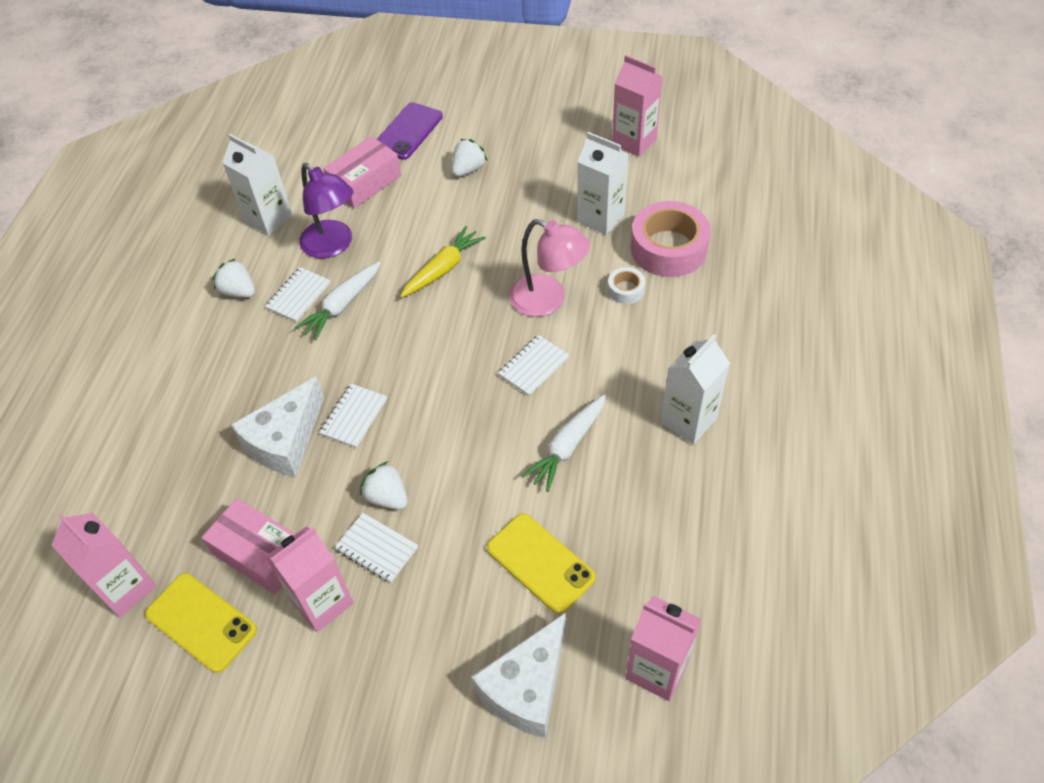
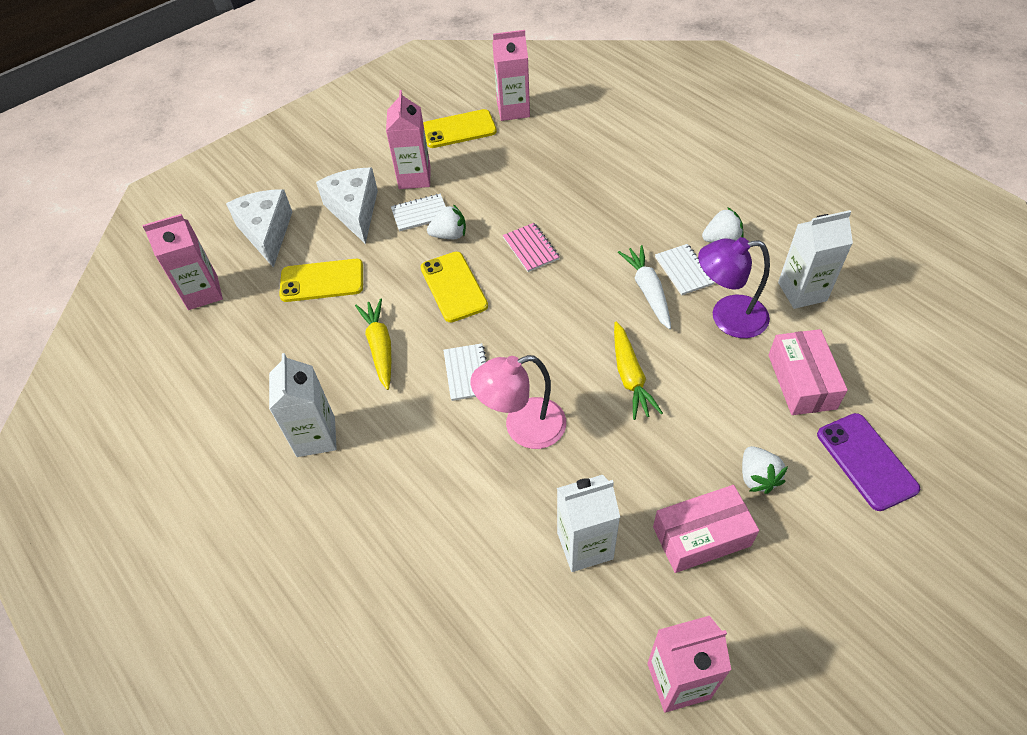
camera: 130 degrees right, 0 degrees up
(260, 554) = (474, 165): pink box -> pink box (701, 536)
(285, 441) = (546, 207): white cheese -> white cheese (355, 211)
(354, 416) = (531, 248): white notebook -> pink notebook
(451, 443) = (454, 287): none -> yellow phone
(567, 447) = (380, 347): white carrot -> yellow carrot
(626, 290) = (477, 495): white tape -> none
(668, 248) = (490, 574): pink tape -> none

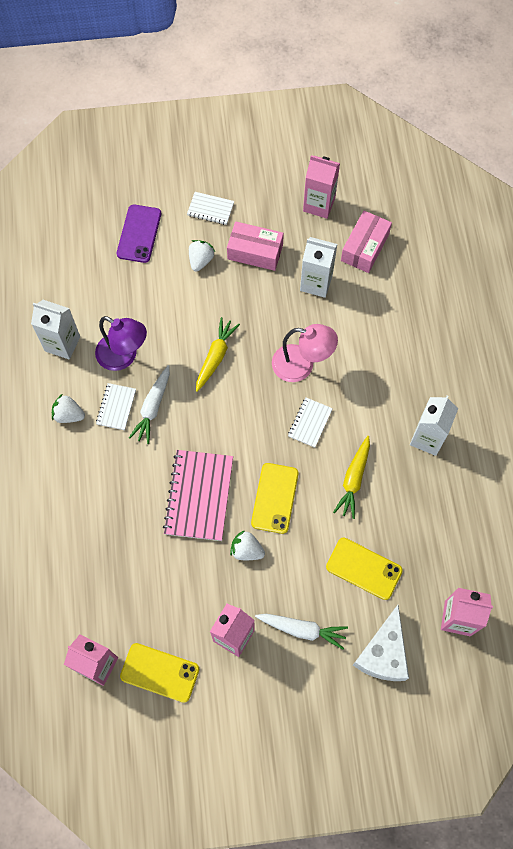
camera: 150 degrees left, 15 degrees up
(355, 211) = (302, 629): white cheese -> white carrot
(420, 214) = (254, 589): white notebook -> white notebook (210, 209)
(531, 248) = (199, 496): pink notebook -> pink notebook, size x1.89
(801, 381) = (125, 292): pink box -> pink box (365, 247)

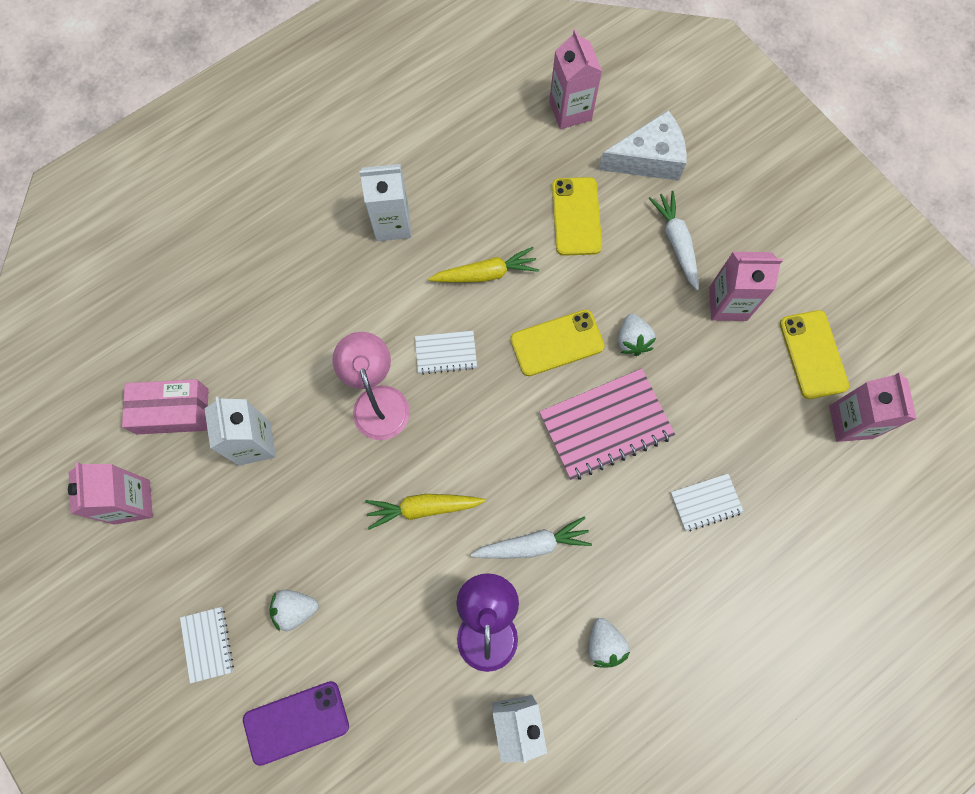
camera: 120 degrees left, 5 degrees up
(116, 407) = (559, 590): white notebook -> white notebook (706, 502)
(255, 252) = (246, 544): pink box -> none

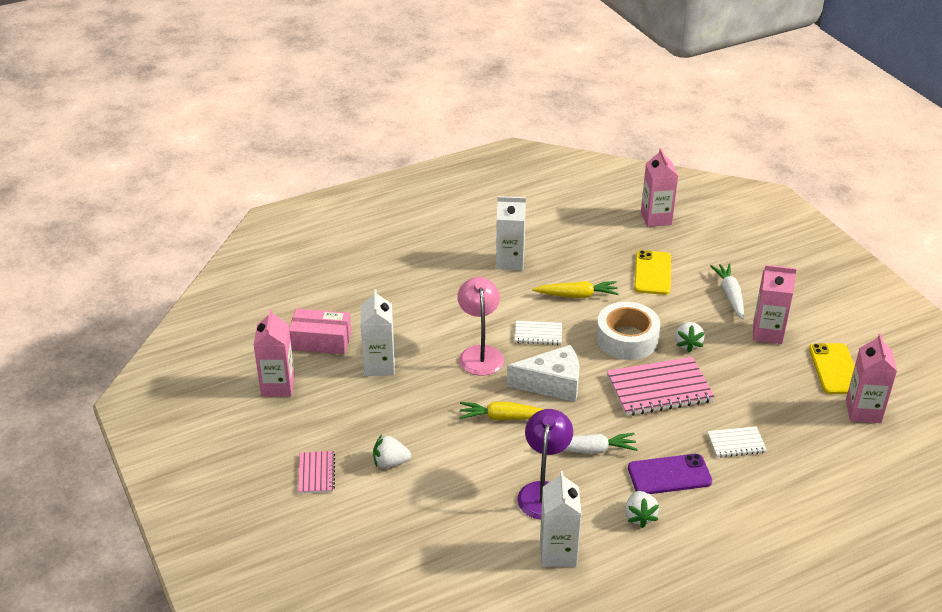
camera: 10 degrees right, 35 degrees down
(207, 644) = (316, 473): white notebook -> pink notebook
(296, 722) = (376, 529): purple phone -> purple phone (669, 475)
(557, 343) = (627, 339): yellow phone -> white tape
(648, 159) = (713, 249): white cheese -> white cheese (552, 384)

